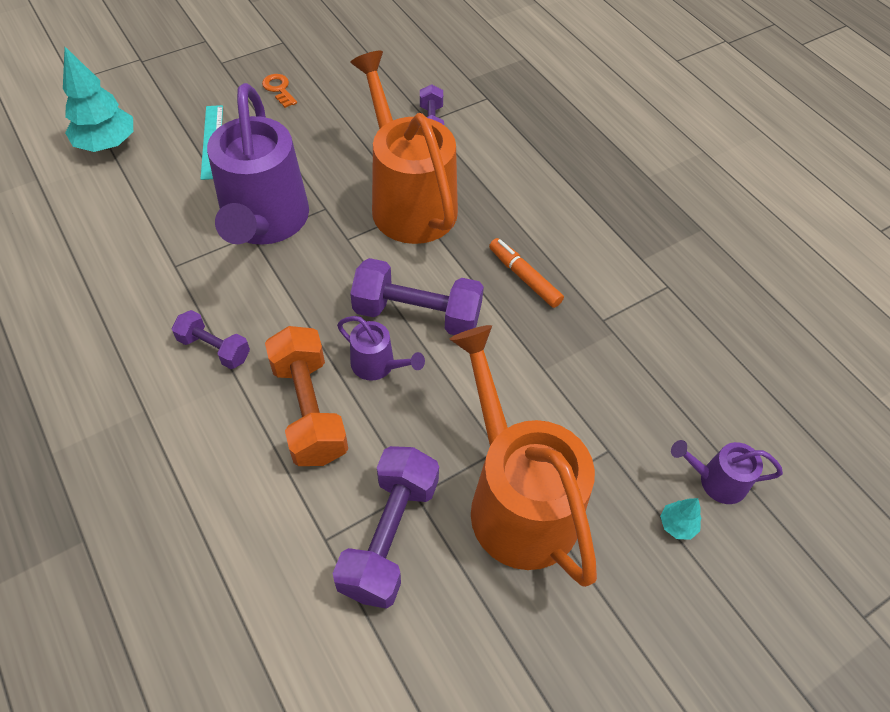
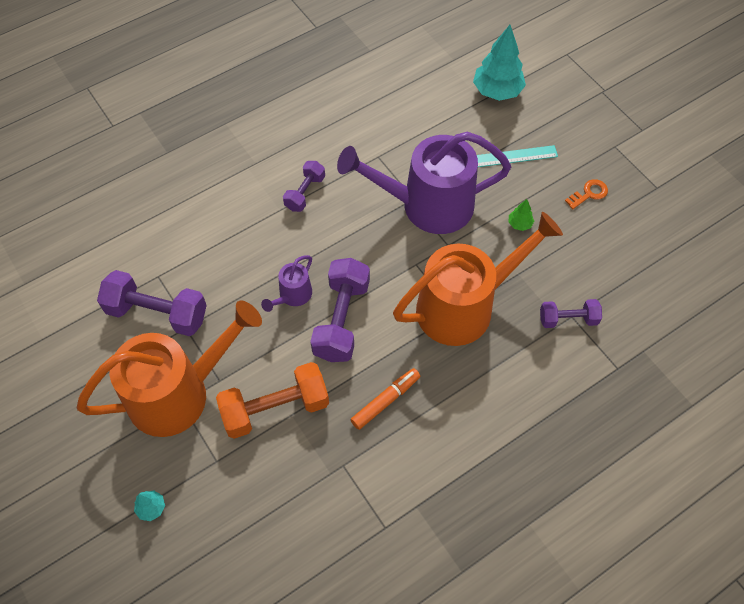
camera: 90 degrees right, 5 degrees up
(308, 146) = (519, 224): none -> green tree
(309, 410) = (254, 256): orange dumbbell -> orange dumbbell (275, 408)
(716, 481) = (186, 544): purple watering can -> none

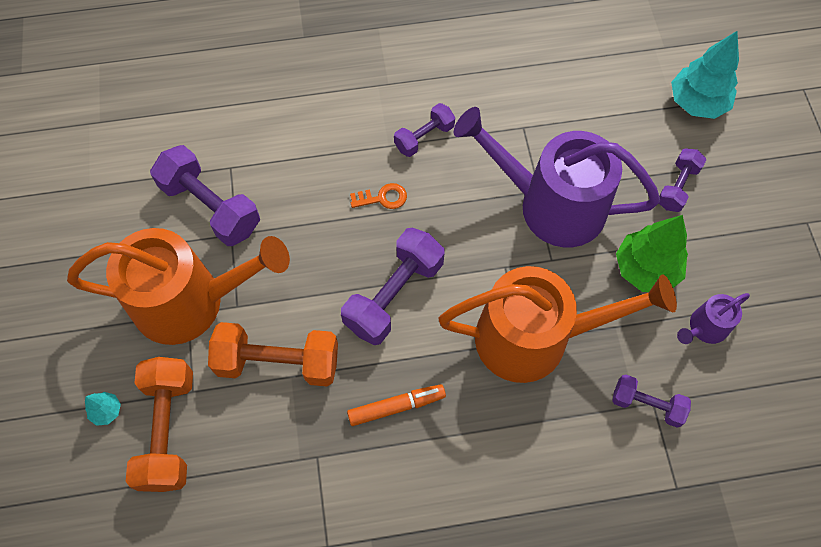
camera: 25 degrees right, 5 degrees up
(212, 499) = (168, 430): none -> orange dumbbell
(292, 296) = (355, 246): purple watering can -> purple watering can (704, 328)
(512, 156) = (677, 187): turquoise ruler -> purple dumbbell
(519, 224) = (645, 269): green tree -> green tree, size x2.19
(589, 193) = (746, 267): orange key -> orange key (383, 198)

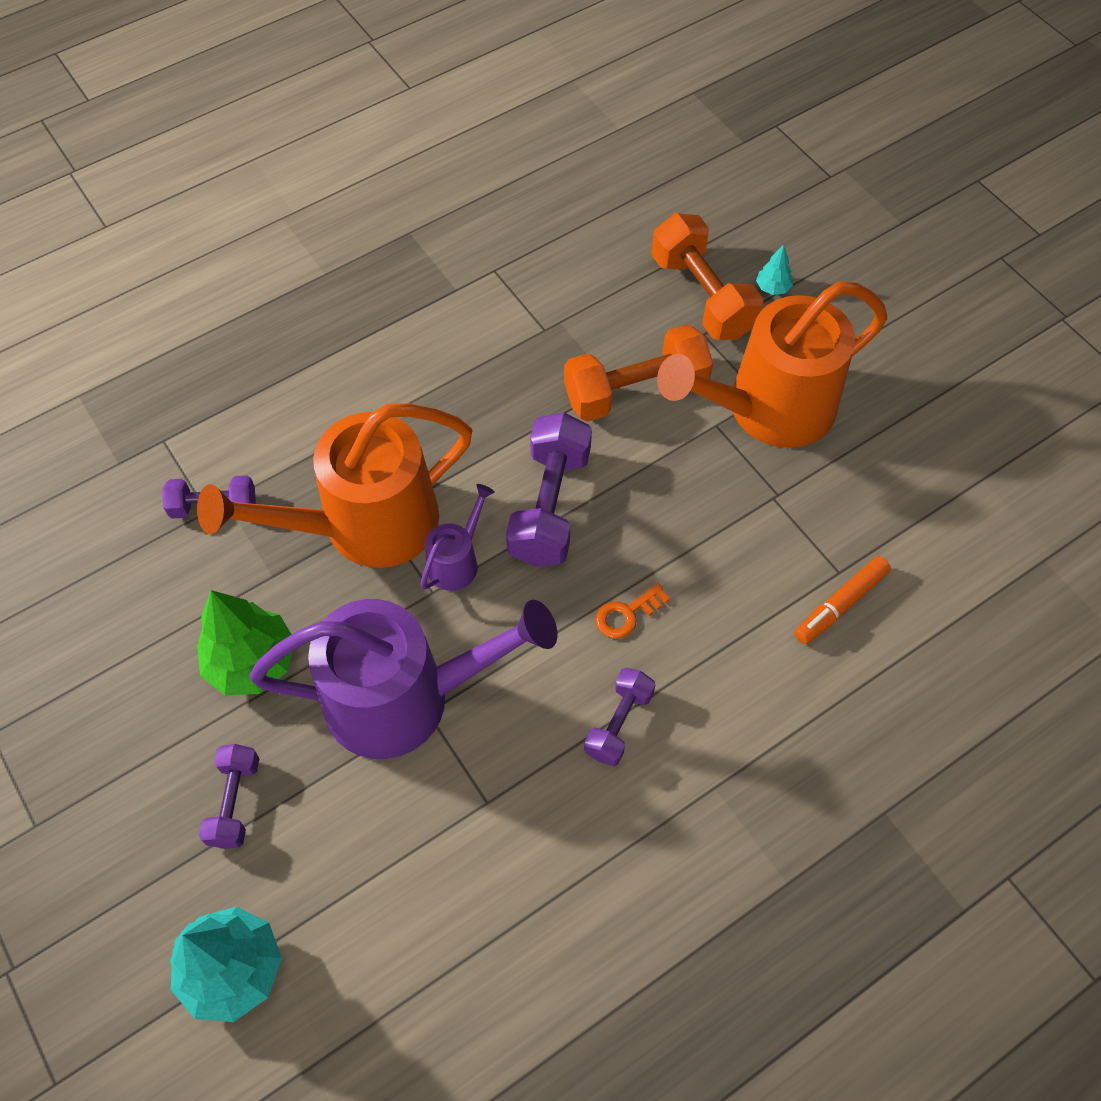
camera: 155 degrees right, 5 degrees down
(211, 207) = (825, 515): purple dumbbell -> none
(396, 406) = (488, 400): orange marker -> orange marker (840, 604)
(704, 328) = (161, 618): purple watering can -> purple watering can (457, 561)

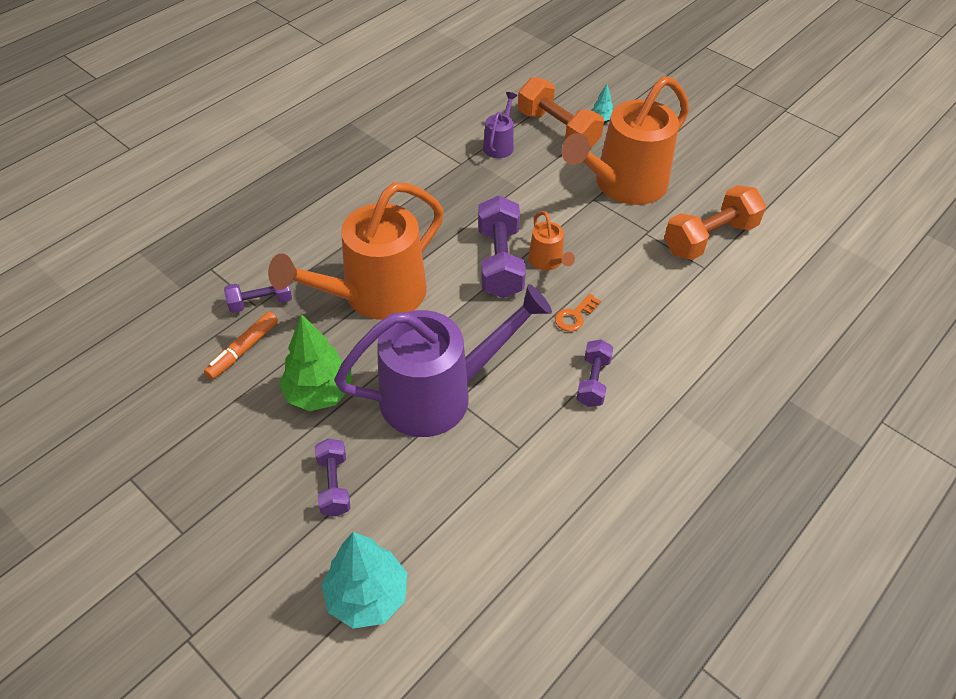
camera: 15 degrees left, 10 degrees down
(457, 561) = (447, 305): purple watering can -> purple watering can (499, 145)
(617, 518) = (547, 262): none -> orange watering can
(635, 391) = (534, 188): orange dumbbell -> orange dumbbell (709, 238)
(840, 604) = (712, 285): orange marker -> orange marker (243, 350)

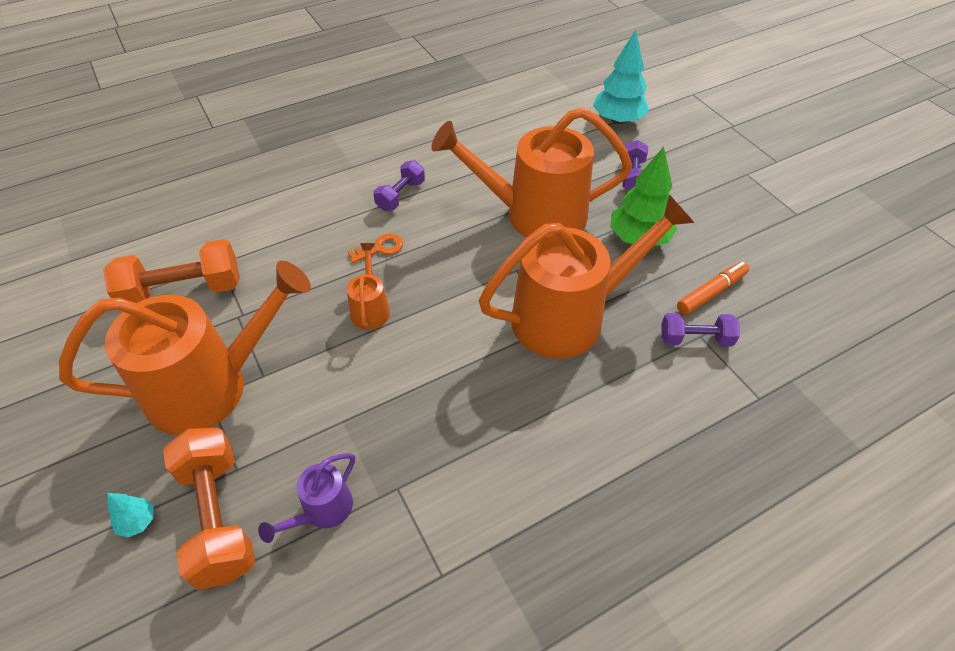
camera: 160 degrees left, 0 degrees up
(439, 394) = (534, 215): purple watering can -> orange watering can
(499, 262) = (421, 320): purple dumbbell -> none

